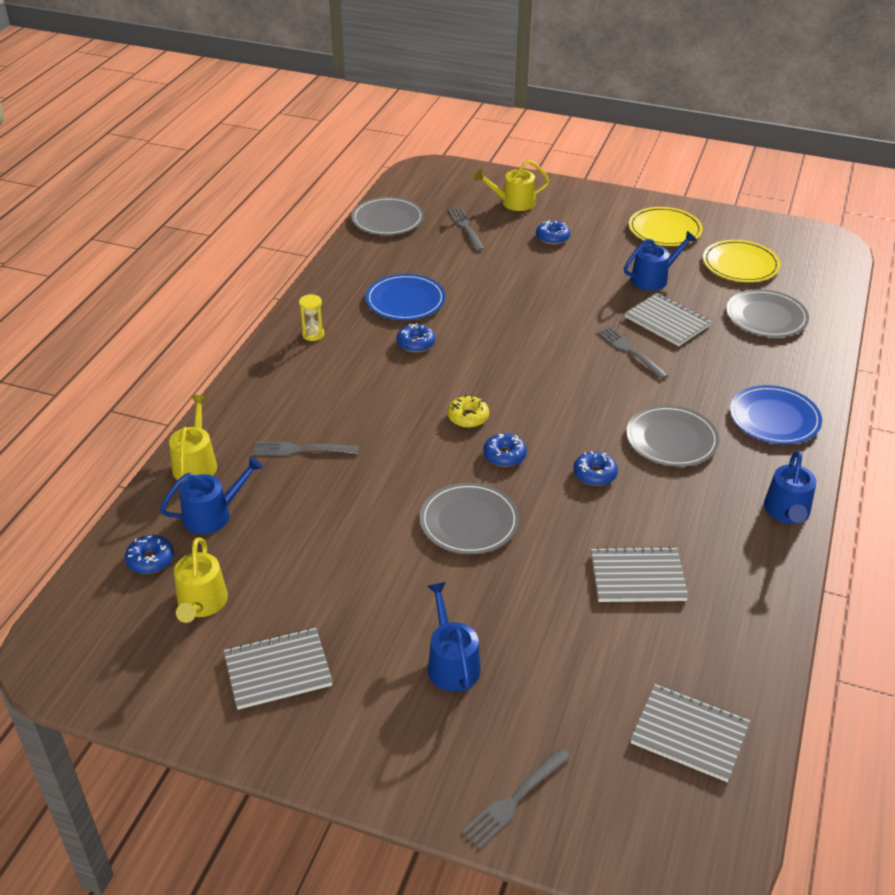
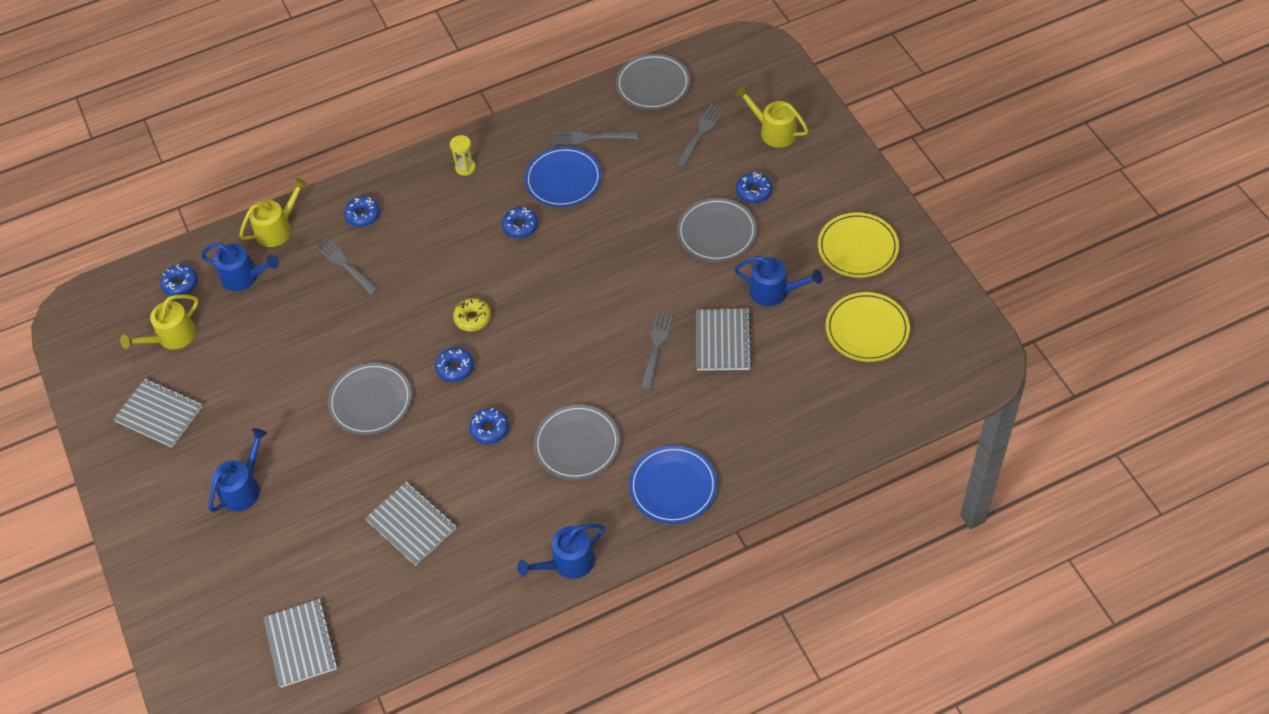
camera: 50 degrees right, 15 degrees up
(267, 410) = (363, 215): none -> blue donut
(514, 799) = (173, 594): grey fork -> grey fork (591, 138)
(766, 317) = (807, 395): grey plate -> grey plate (717, 232)

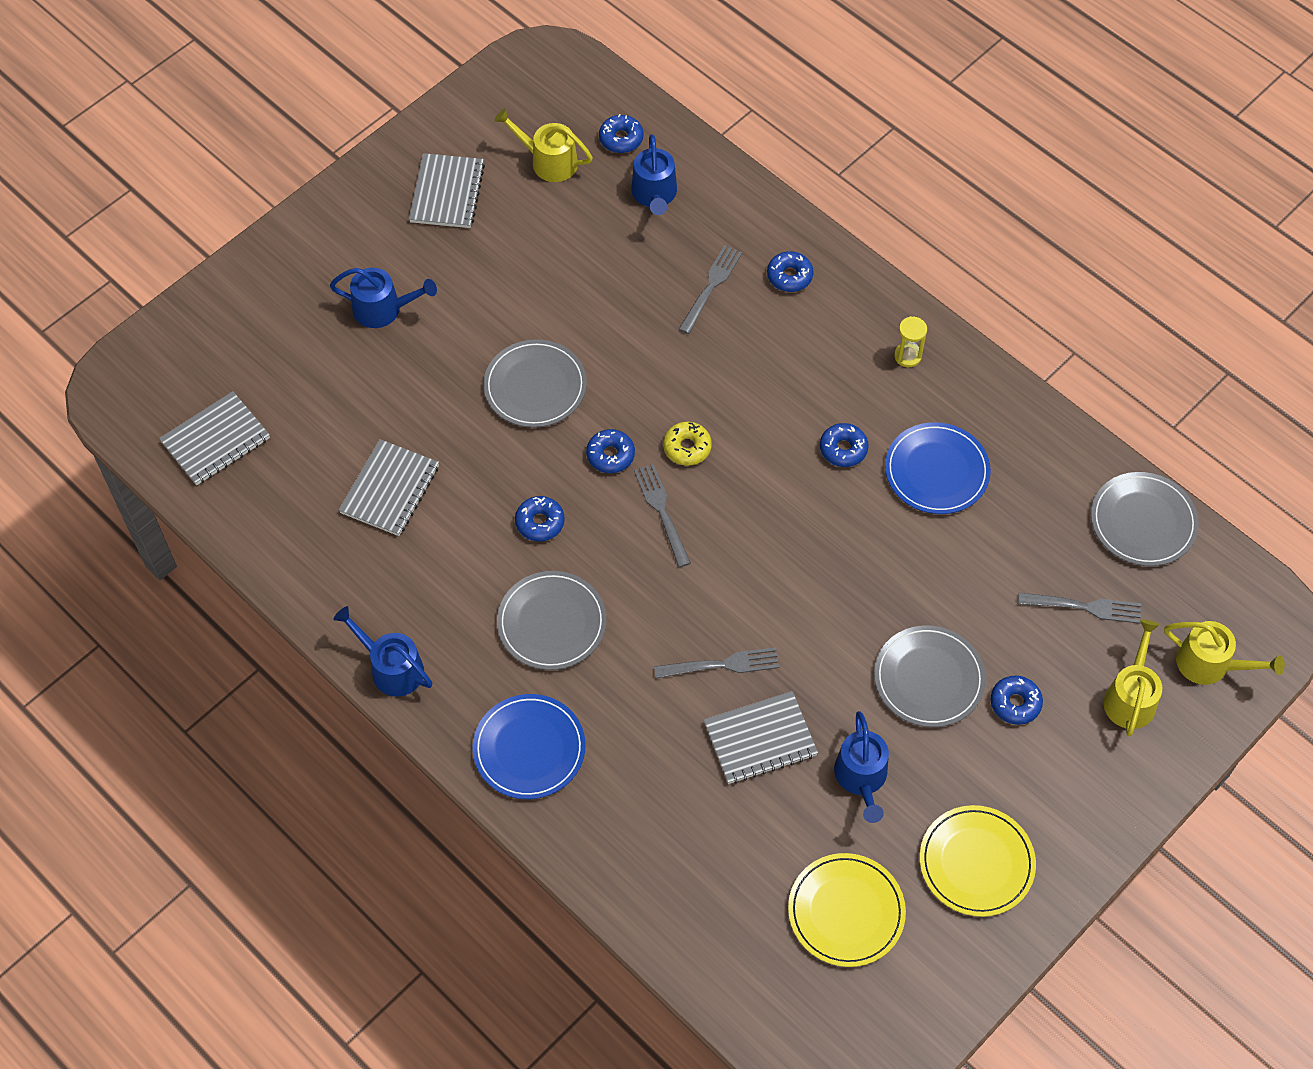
camera: 65 degrees right, 5 degrees up
(277, 229) = (734, 198): yellow watering can -> yellow watering can (1209, 664)
(591, 138) = (1018, 479): grey fork -> grey fork (662, 511)

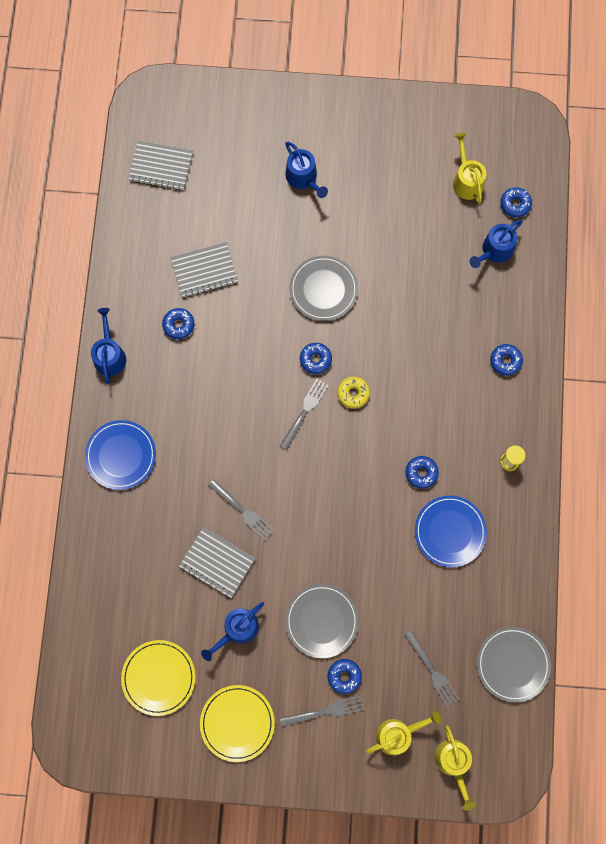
camera: 50 degrees right, 15 degrees up
(447, 193) = (401, 148): grey notebook -> none
(540, 522) = (247, 357): blue donut -> blue donut (178, 325)
(551, 623) = (197, 410): grey plate -> none
(711, 287) = (462, 326): grey fork -> grey fork (325, 711)

